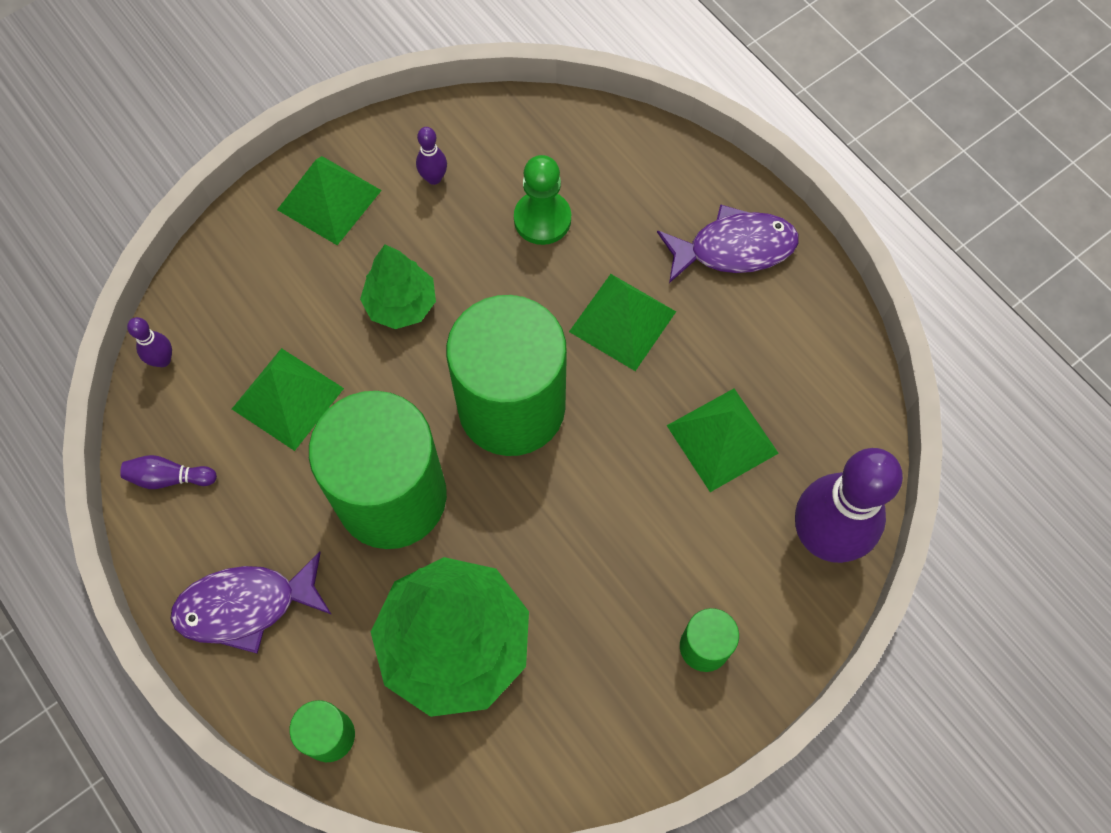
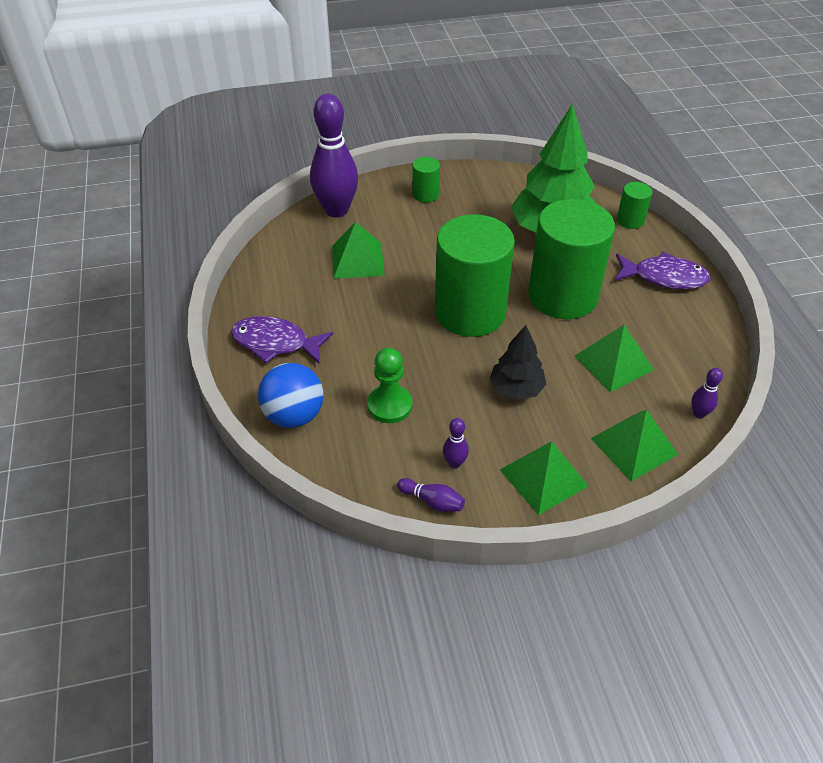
camera: 155 degrees left, 20 degrees down
(169, 477) = (702, 347): purple bowling pin -> purple bowling pin (432, 501)
(401, 304) = (516, 389): green tree -> black tree
(622, 321) = (375, 330): green pyramid -> green pyramid (634, 446)
(643, 163) = (294, 415): none -> blue ball

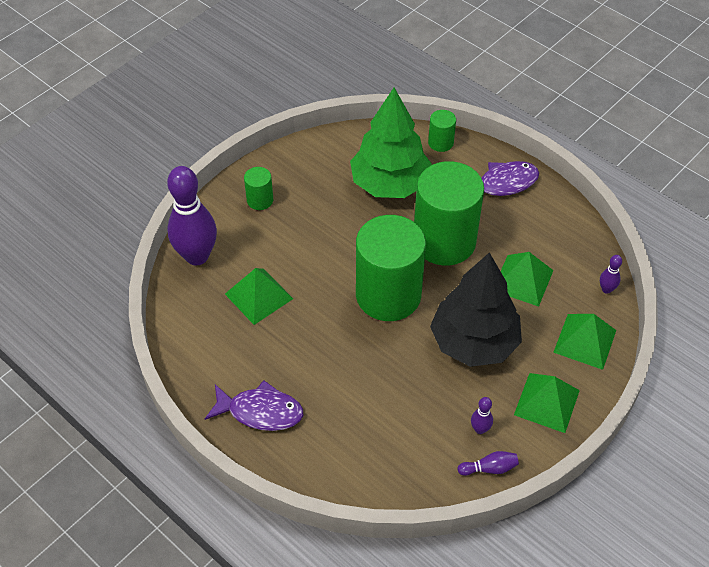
camera: 35 degrees left, 5 degrees up
(275, 343) = (260, 411): purple fish -> purple fish turned 150 degrees counterclockwise
(294, 415) = (332, 464): blue ball -> none
(390, 405) = (396, 411): green pawn -> none
(516, 389) = (474, 342): black tree -> black tree, size x1.85

